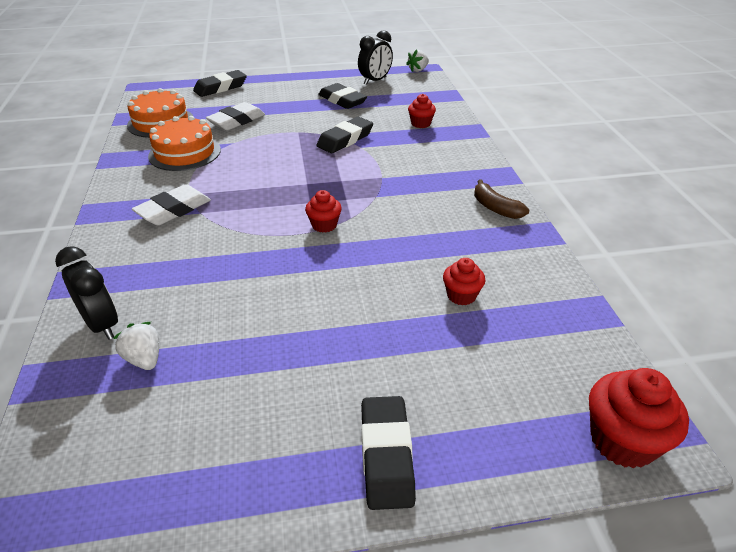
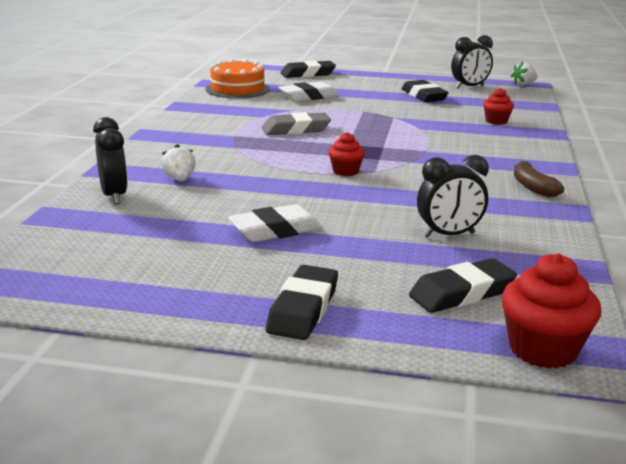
camera: 20 degrees right, 15 degrees down
(144, 359) = (136, 219): white strawberry -> white strawberry (180, 179)
(173, 210) = (214, 142): white eraser -> white eraser (275, 230)
(185, 153) = (247, 110): orange cake -> none
(247, 172) = (296, 130): none -> grey eraser
(345, 139) = (407, 122): black eraser -> black eraser (462, 293)
(461, 295) = (449, 235): red cupcake -> black clock

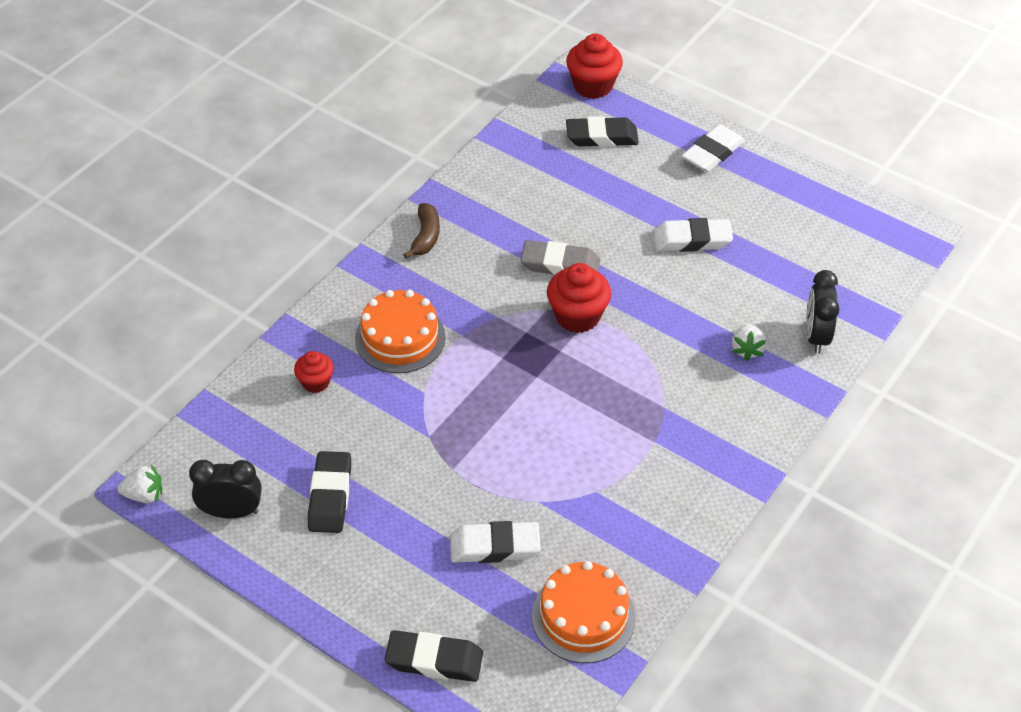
camera: 155 degrees left, 25 degrees up
(296, 130) = (573, 434): grey eraser -> grey eraser (560, 264)
(303, 309) = (712, 153): black eraser -> white eraser
(345, 171) = (577, 316): red cupcake -> red cupcake, size x1.68
(449, 235) = (559, 195): black clock -> none
(470, 142) = (400, 338): none -> orange cake

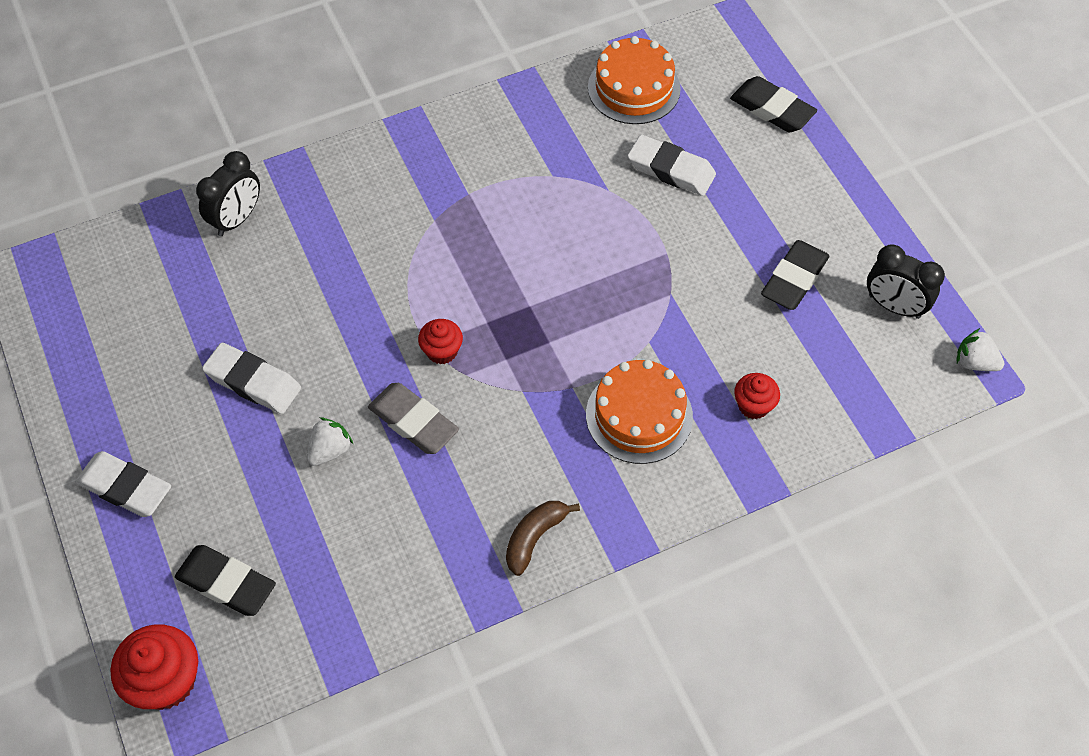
camera: 150 degrees left, 10 degrees up
(577, 316) = (442, 351): red cupcake -> red cupcake, size x0.59
(712, 153) = (125, 488): white eraser -> white eraser turned 45 degrees clockwise
(747, 349) = (311, 237): white strawberry -> white strawberry (330, 450)

